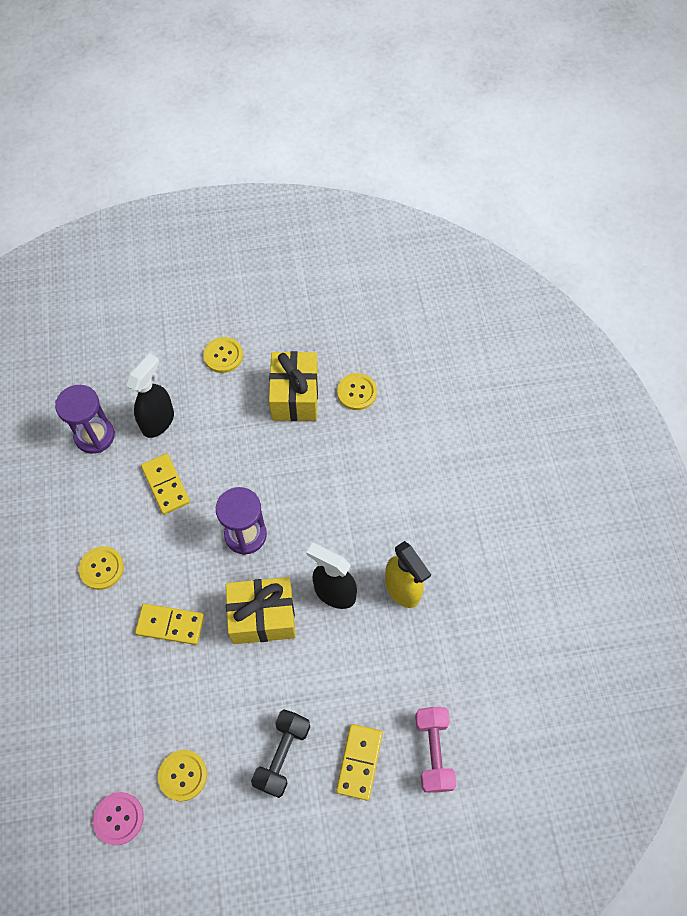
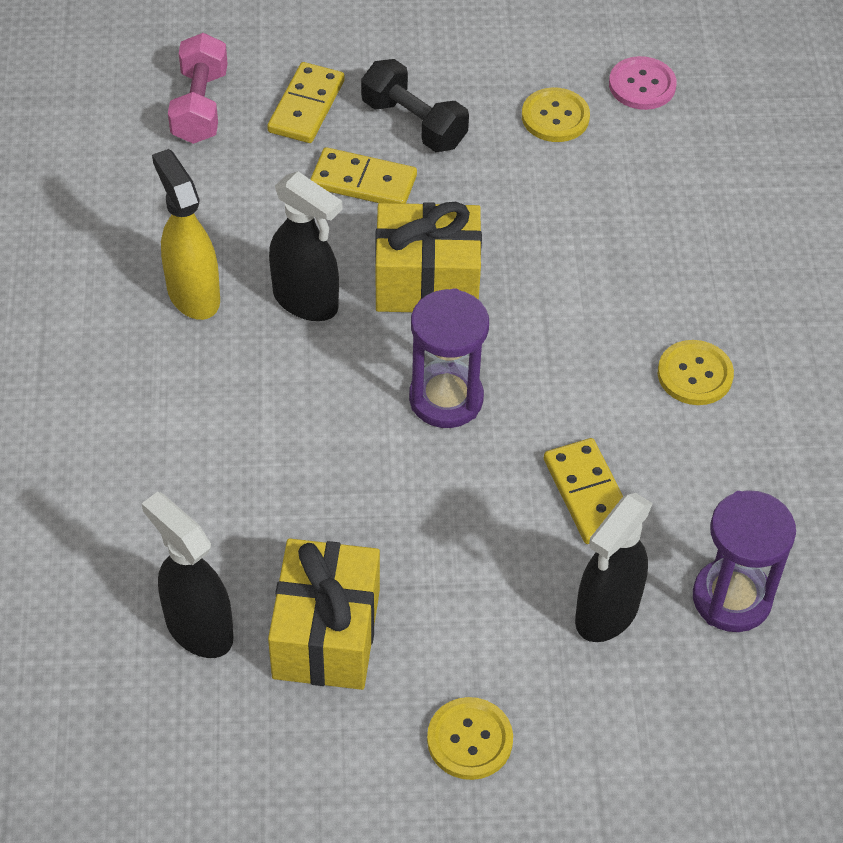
camera: 175 degrees left, 10 degrees down
(170, 625) = (576, 286): yellow domino -> yellow domino (363, 182)
(282, 755) = (414, 123): black dumbbell -> black dumbbell turned 75 degrees counterclockwise
(356, 392) = (198, 628): yellow button -> black spray bottle

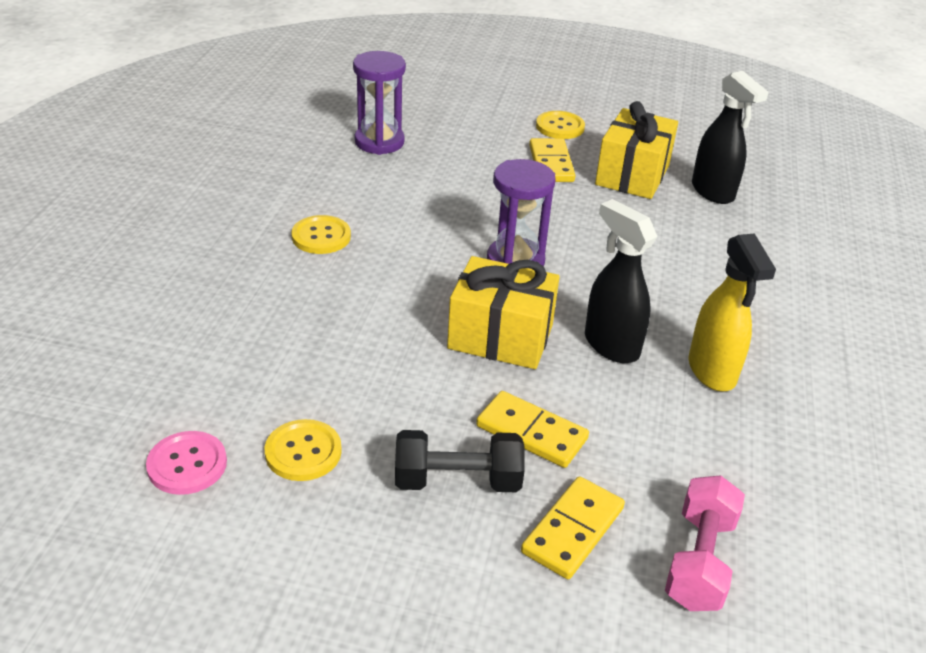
camera: 165 degrees left, 15 degrees down
(414, 123) = (457, 481): black dumbbell -> black dumbbell turned 60 degrees counterclockwise
(588, 494) = (439, 197): yellow domino -> yellow domino (551, 163)
(606, 613) = (458, 151): black spray bottle -> none

